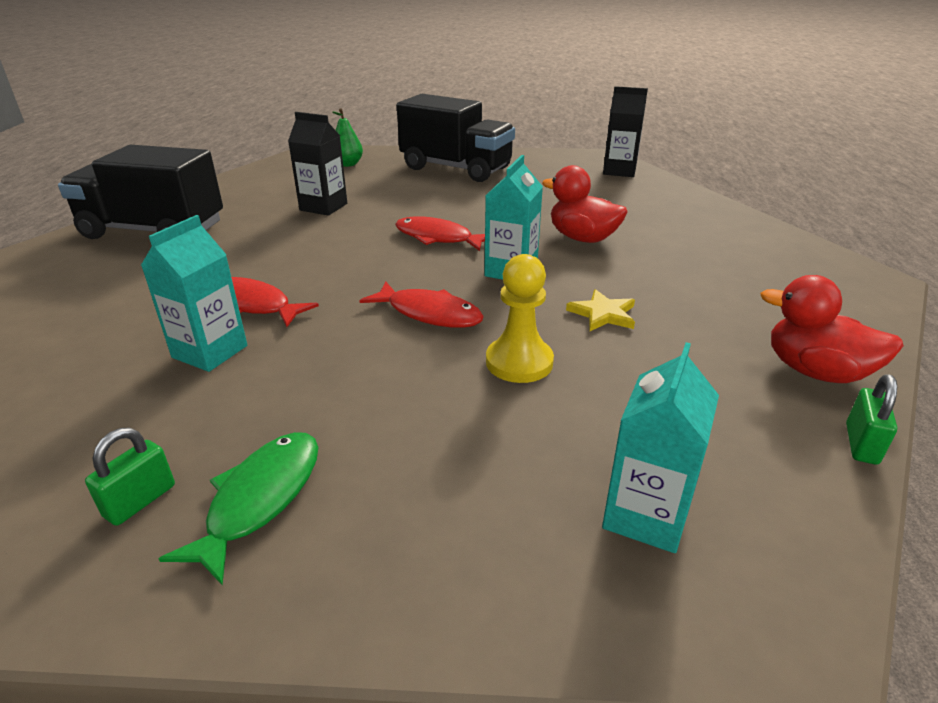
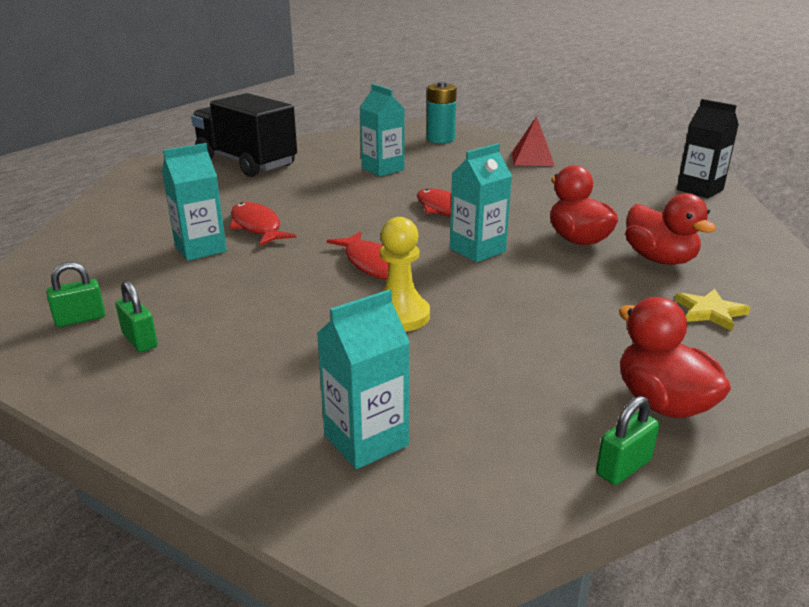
camera: 30 degrees right, 5 degrees down
(260, 499) = (140, 340): green fish -> green padlock
(323, 207) = (383, 169): black carton -> turquoise carton
(348, 164) = (440, 139): green pear -> turquoise battery
(456, 168) = (532, 159): black truck -> red pyramid
(603, 314) = (516, 302): yellow star -> yellow star (710, 312)
(662, 240) = (659, 259): none -> red duck

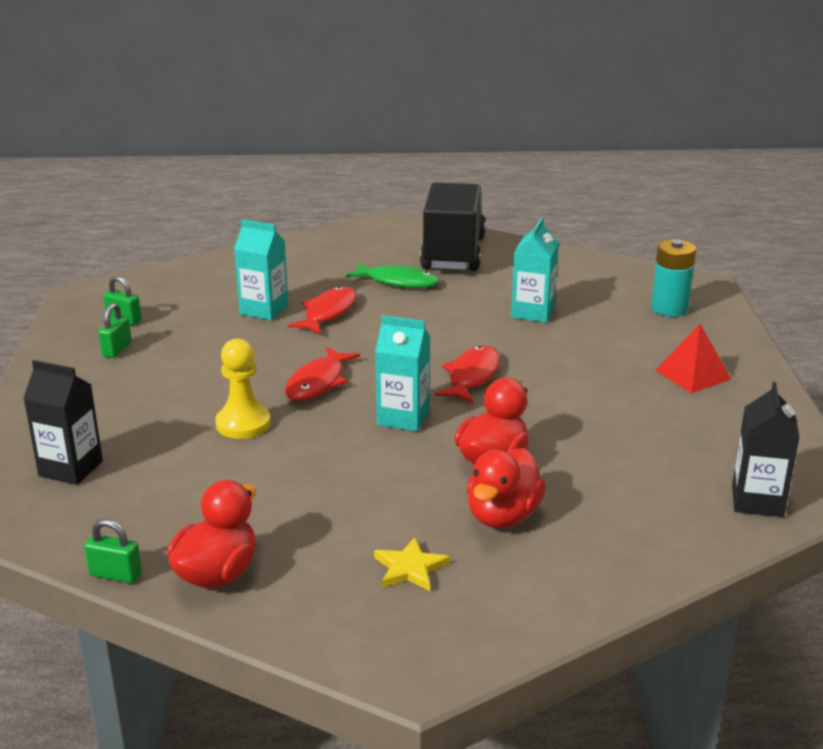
camera: 55 degrees right, 0 degrees up
(254, 190) = (397, 282): none -> green fish
(366, 440) = (71, 468): turquoise carton -> black carton

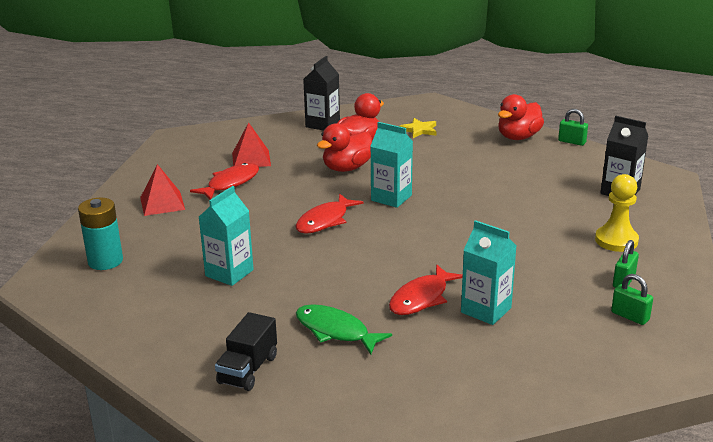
camera: 165 degrees left, 0 degrees up
(243, 424) = (506, 206): yellow pawn -> yellow pawn (616, 240)
(318, 382) = (446, 230): red fish -> red fish (230, 183)
(453, 253) = (248, 370): black truck -> black truck, size x0.52
(651, 459) = (251, 159): none -> red pyramid
(757, 501) = (217, 136): black carton -> black carton (322, 124)

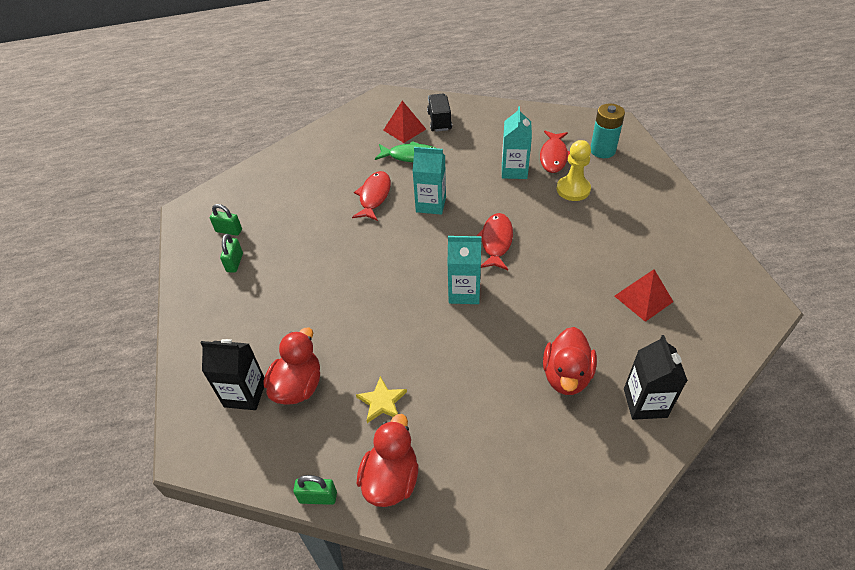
camera: 155 degrees right, 20 degrees up
(162, 203) = (640, 211): red pyramid -> red pyramid (404, 129)
(230, 183) = (619, 256): red fish -> red fish (554, 156)
(346, 168) = (540, 322): red duck -> red duck (298, 386)
(419, 130) = (522, 442): yellow star -> yellow star (382, 402)
(486, 310) = (327, 202): turquoise carton -> turquoise carton (431, 204)
(616, 240) = (244, 309): yellow pawn -> yellow pawn (573, 189)

